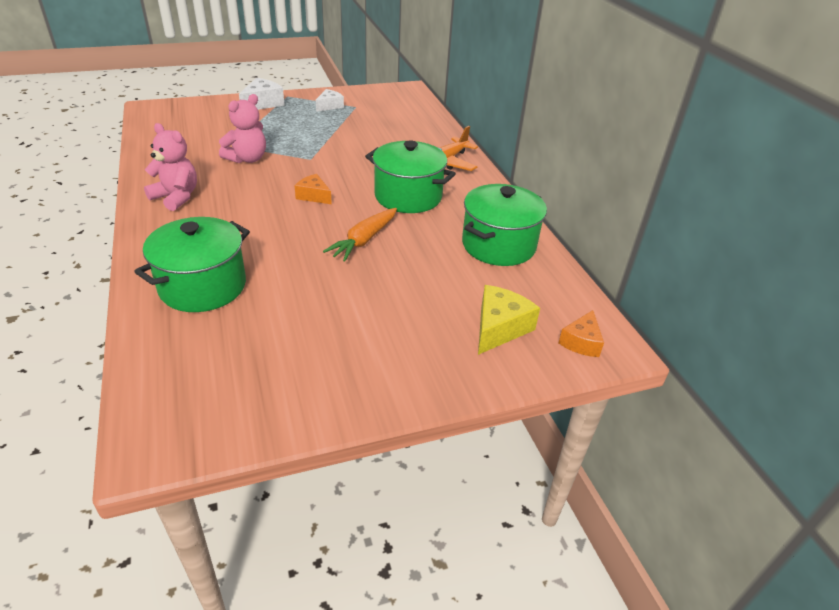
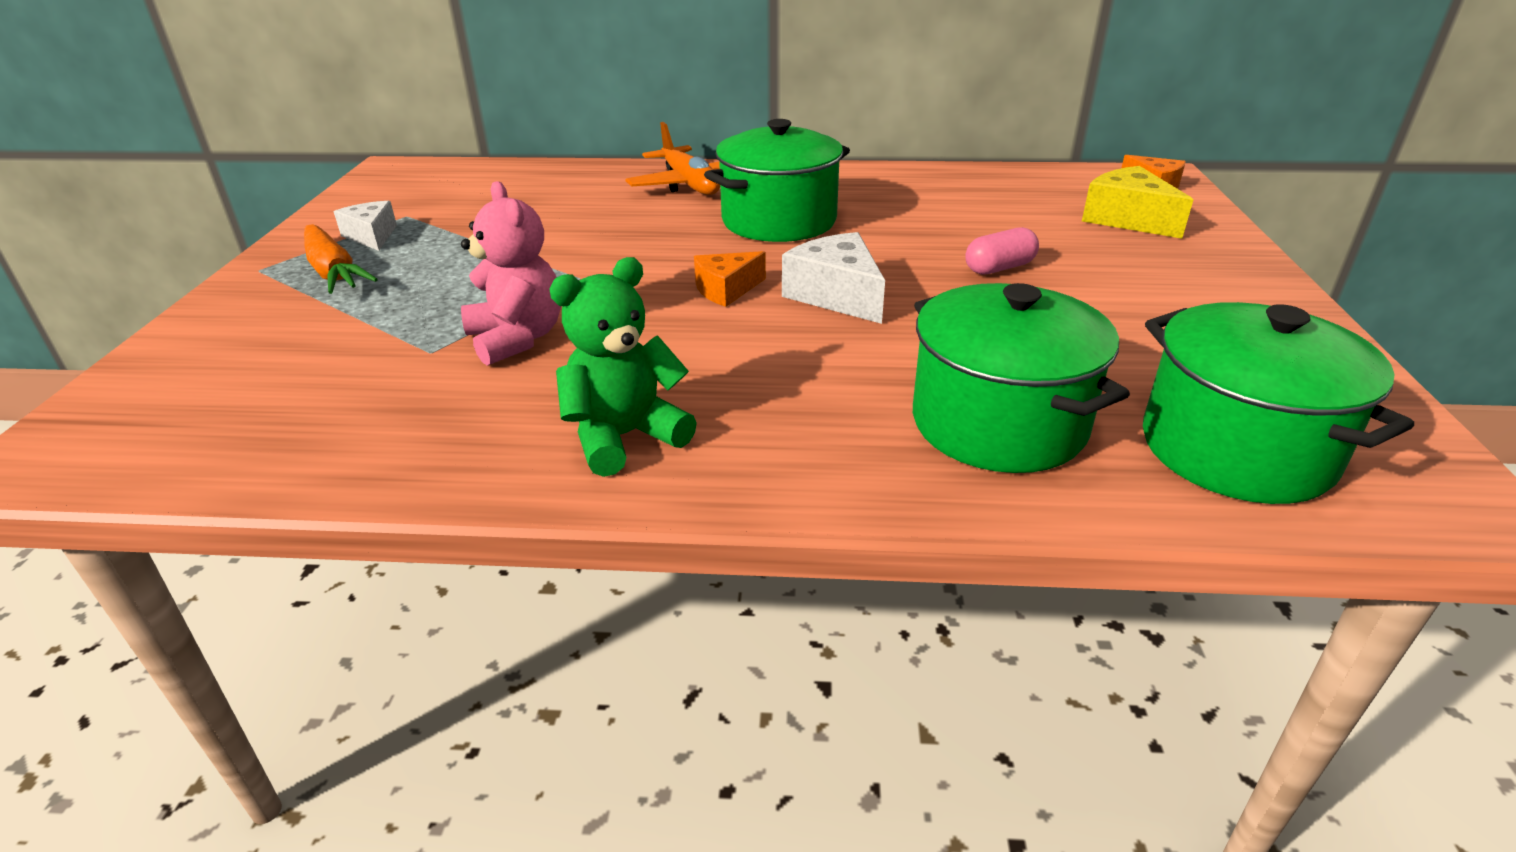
camera: 65 degrees left, 5 degrees down
(176, 197) = (624, 437): pink teddy bear -> green teddy bear
(262, 103) = (257, 299): white cheese -> white cheese (836, 295)
(364, 240) = (895, 268): orange carrot -> orange carrot (333, 272)
(382, 276) = (999, 268): none -> pink capsule
(498, 245) = (941, 190): green pot -> green pot (1236, 449)

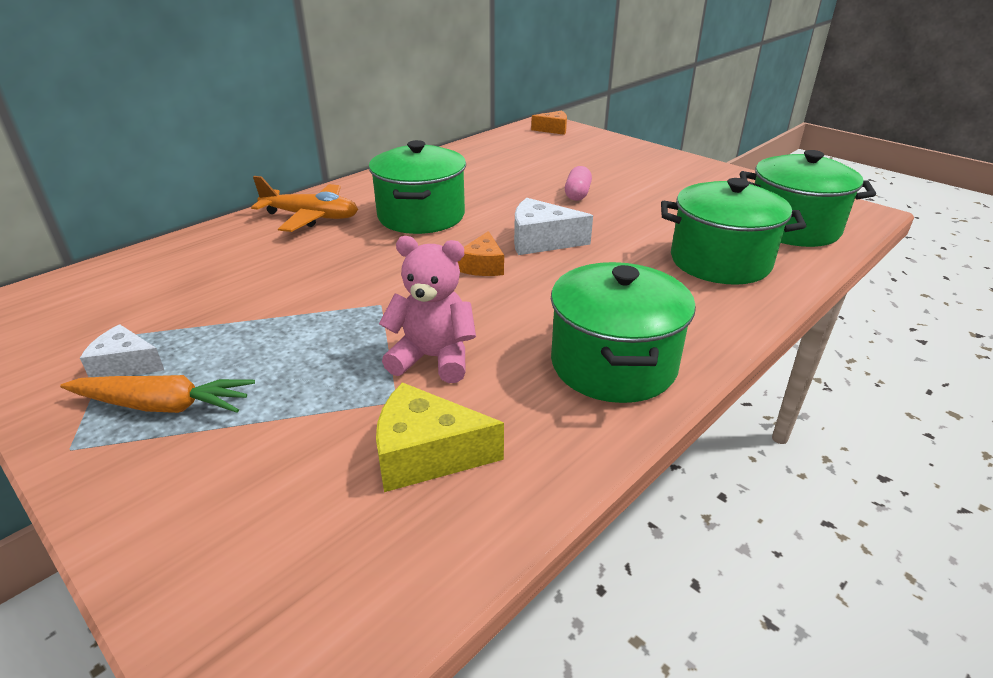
camera: 50 degrees left, 0 degrees up
(624, 437) = (613, 364): green teddy bear -> green pot
(1127, 219) = (575, 149): yellow cheese -> yellow cheese (426, 454)

